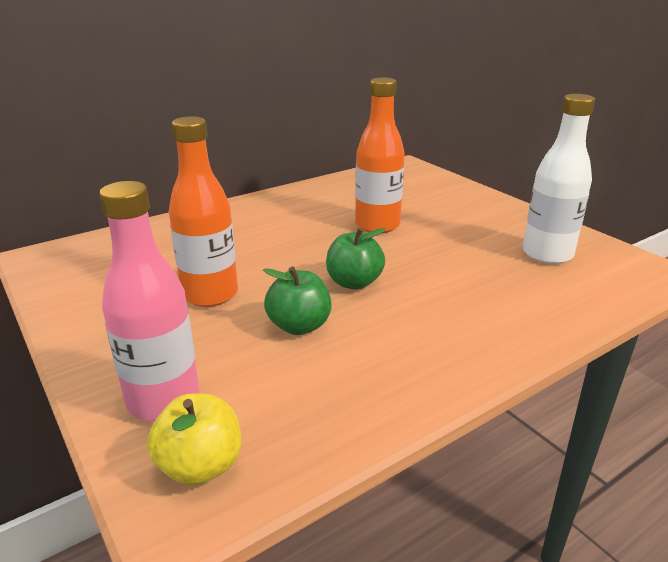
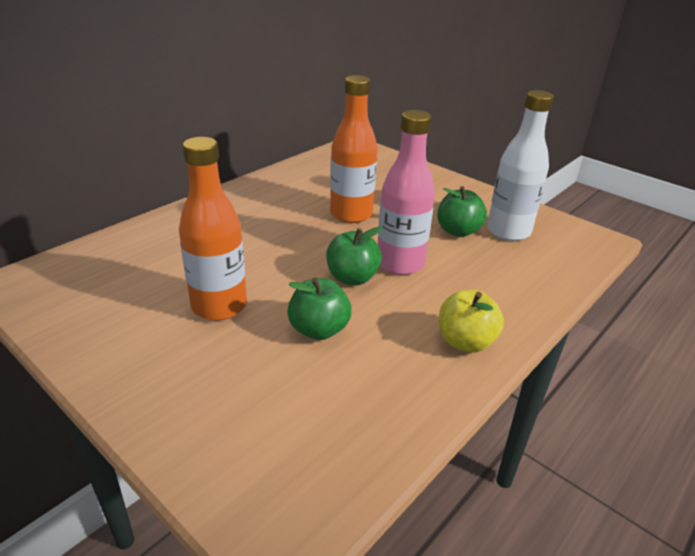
camera: 15 degrees left, 5 degrees up
(163, 400) = (220, 427): pink bottle -> pink bottle (400, 263)
(200, 466) = (283, 488): yellow apple -> yellow apple (465, 342)
(488, 250) = (458, 231): none -> green apple

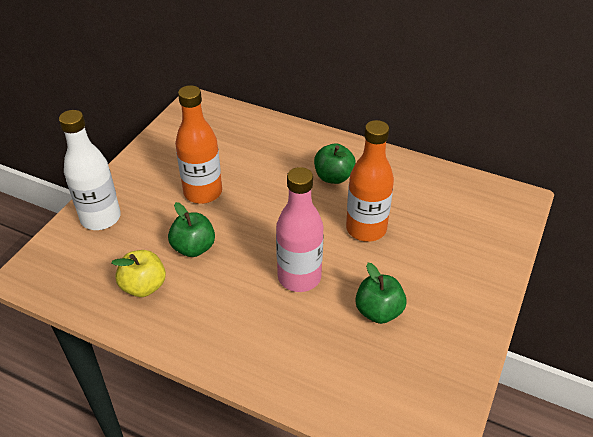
camera: 75 degrees right, 10 degrees up
(352, 278) = (264, 251): green apple -> green apple (333, 177)
(465, 342) = (205, 335): yellow apple -> yellow apple (144, 286)
(508, 231) = (402, 354): white bottle -> white bottle (101, 218)

